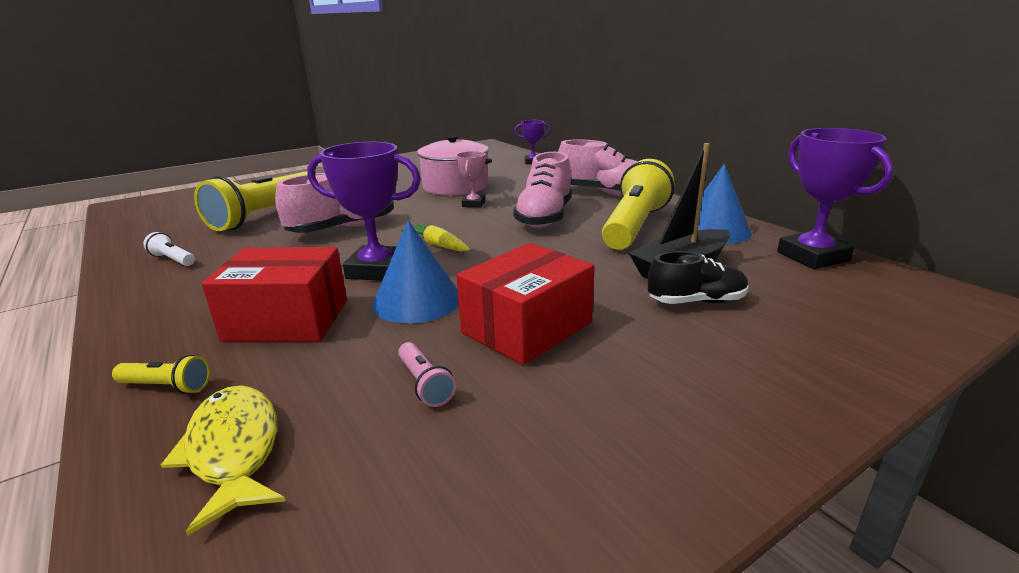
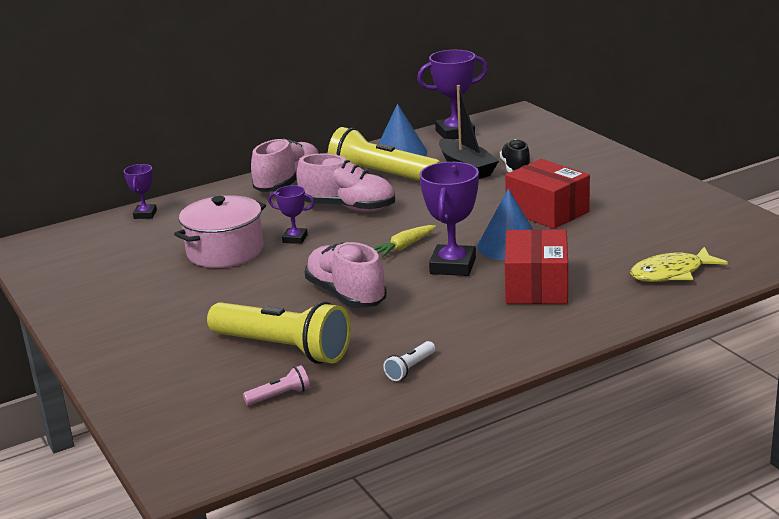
camera: 85 degrees left, 0 degrees up
(167, 386) = (621, 307): yellow flashlight -> none
(425, 384) = (609, 234): pink flashlight -> pink flashlight (279, 396)
(473, 204) = (295, 239): pink trophy -> purple trophy

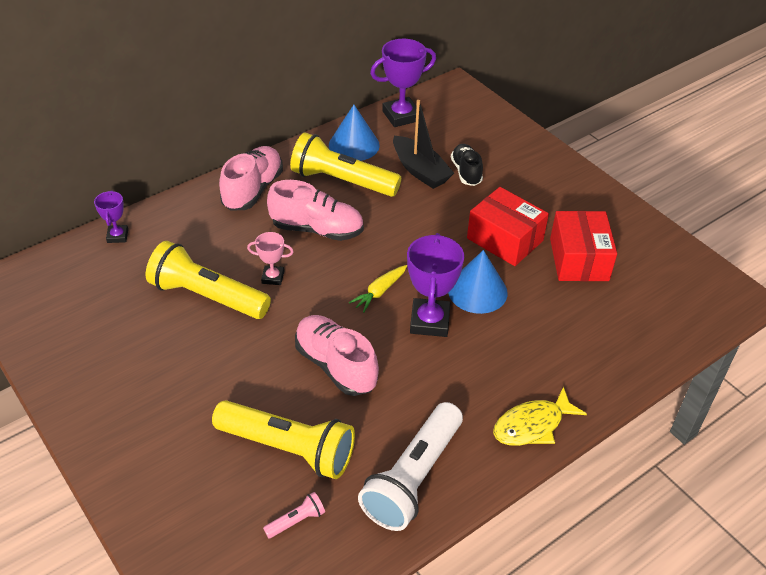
camera: 10 degrees left, 20 degrees up
(225, 251) = (207, 296): pink pot -> yellow flashlight
(295, 239) = (273, 277): purple trophy -> pink trophy
(410, 368) = (413, 477): white flashlight -> white flashlight, size x2.43
(536, 286) = (511, 353): red box -> red box (578, 259)
(671, 273) = (629, 334): yellow fish -> yellow fish (532, 425)

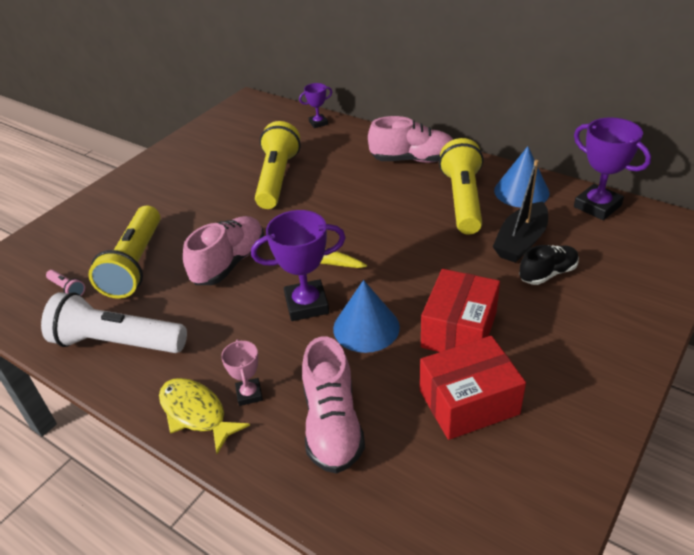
camera: 75 degrees right, 5 degrees down
(273, 277) = (314, 201): pink trophy -> pink trophy (249, 394)
(317, 229) = (387, 206): pink shoe -> pink shoe (332, 424)

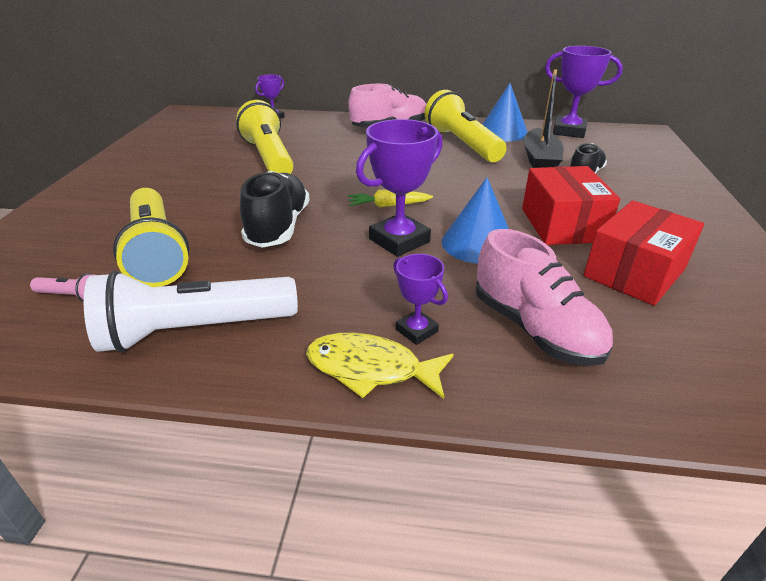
camera: 30 degrees left, 5 degrees down
(229, 263) = (278, 227): pink shoe -> black shoe
(249, 394) = (416, 330): pink trophy -> purple trophy

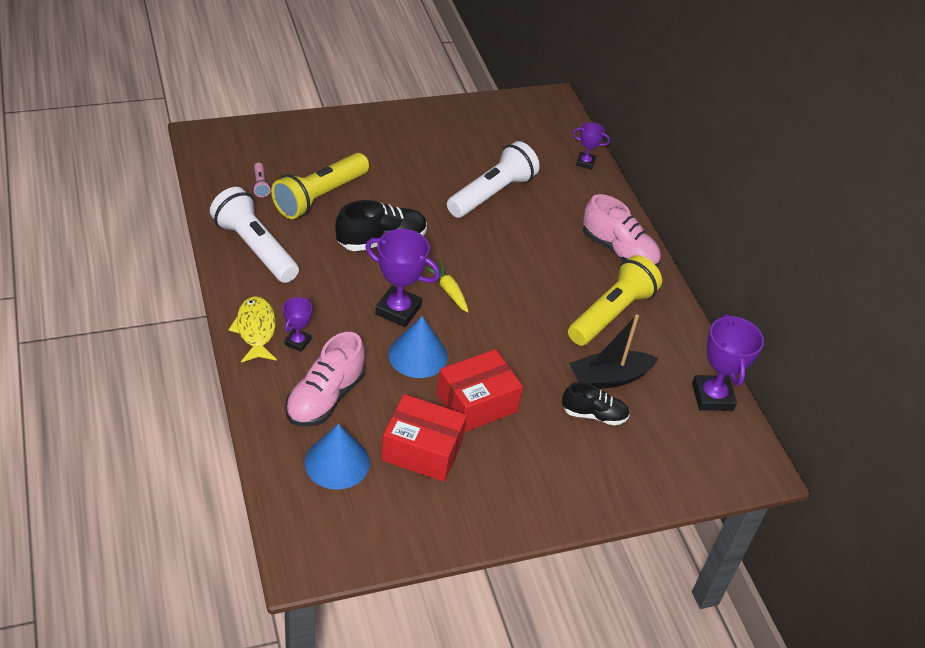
camera: 60 degrees right, 10 degrees up
(269, 158) = (492, 194): yellow flashlight -> white flashlight
(503, 132) = (668, 340): blue cone -> blue cone (337, 462)

